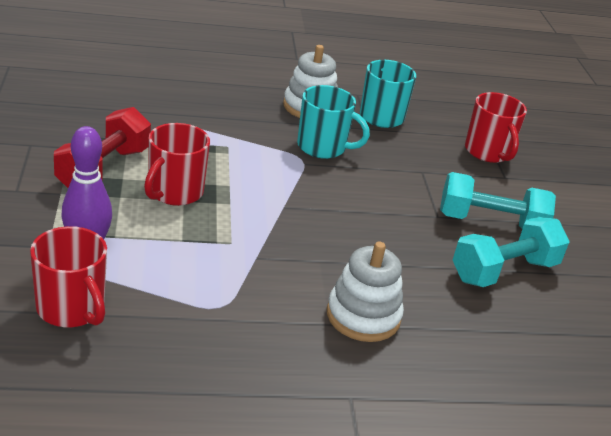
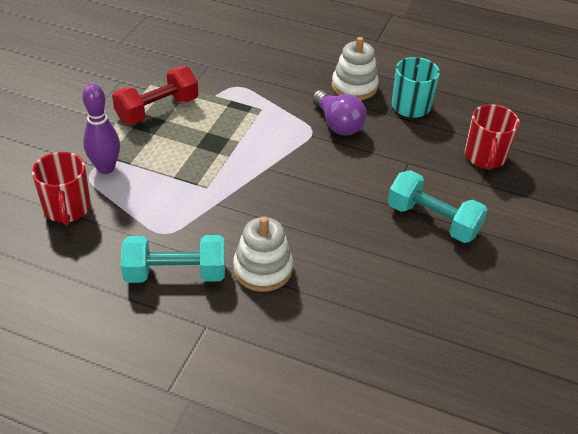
camera: 30 degrees right, 10 degrees up
(174, 192) = (194, 138): red mug -> none
(323, 147) = (338, 124): turquoise mug -> purple light bulb
(504, 271) = (410, 264): turquoise dumbbell -> turquoise dumbbell (175, 273)

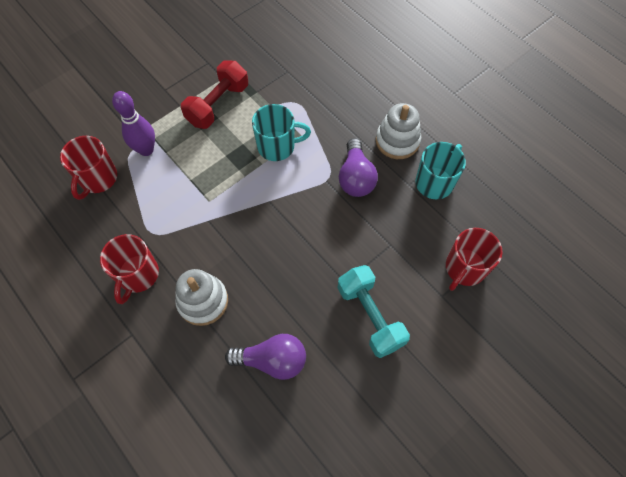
camera: 30 degrees right, 20 degrees up
(157, 110) = (218, 105): red dumbbell -> red dumbbell turned 45 degrees counterclockwise
(175, 273) = (138, 275): turquoise dumbbell -> red mug
(244, 124) = (277, 146): none -> turquoise mug
(369, 289) = (272, 360): none -> purple light bulb

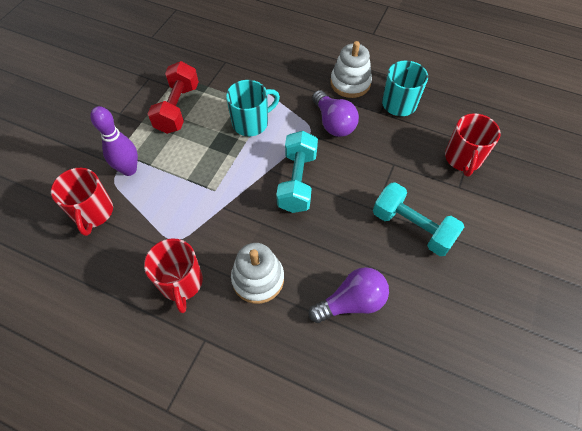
camera: 25 degrees left, 5 degrees down
(288, 223) = (297, 181): none -> turquoise dumbbell

